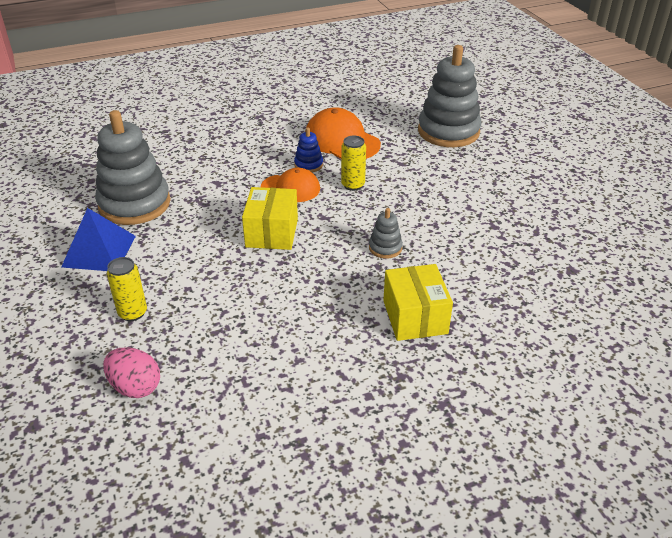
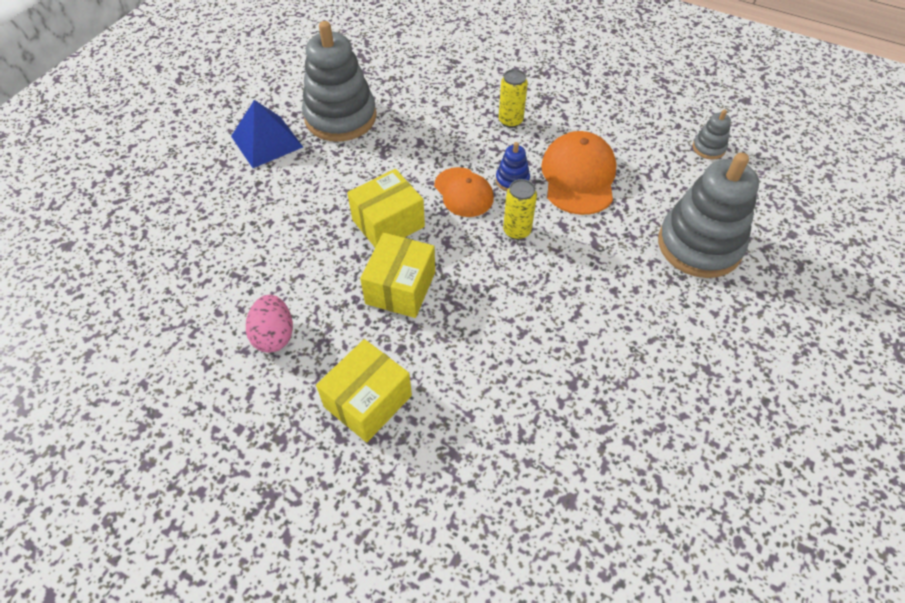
camera: 50 degrees right, 15 degrees up
(132, 313) = (215, 211): yellow can -> yellow can (510, 121)
(135, 387) = (140, 271): pink egg -> pink egg (274, 335)
(336, 255) = (400, 288): none -> yellow box
(385, 248) = (446, 316): grey stacking toy -> grey stacking toy (708, 148)

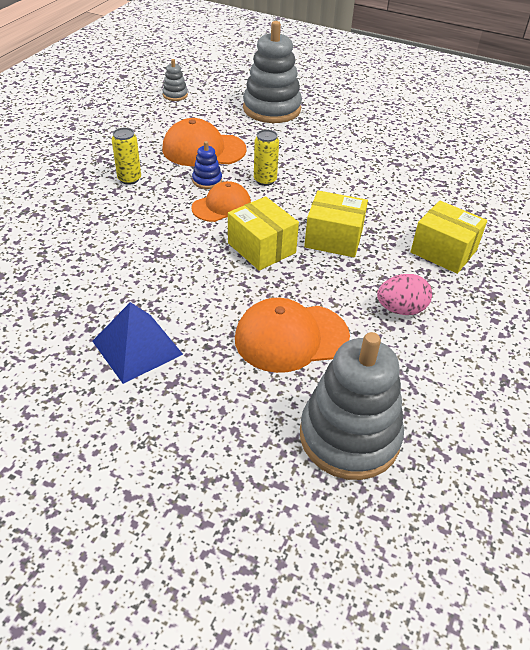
camera: 95 degrees left, 10 degrees down
(255, 240) = (291, 337): none -> orange cap
(340, 117) = (104, 289): grey stacking toy -> grey stacking toy (349, 436)

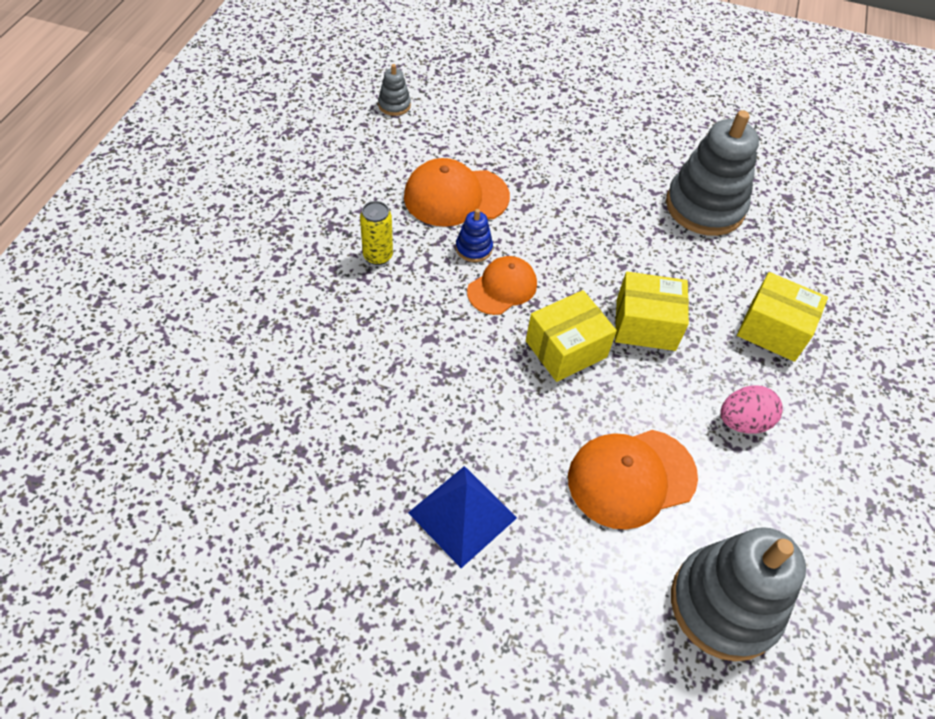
camera: 10 degrees left, 10 degrees up
(261, 248) = (566, 349): yellow box -> yellow box turned 75 degrees counterclockwise
(265, 180) = (543, 240): yellow can -> none
(271, 109) = (522, 119): grey stacking toy -> grey stacking toy (704, 207)

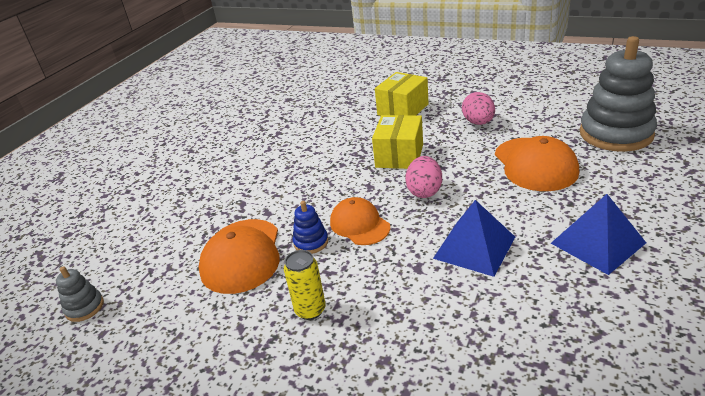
camera: 75 degrees left, 20 degrees down
(459, 390) = (474, 247): none -> blue pyramid
(566, 349) = (424, 191): yellow box -> pink egg
(704, 207) = (289, 129): grey stacking toy -> none

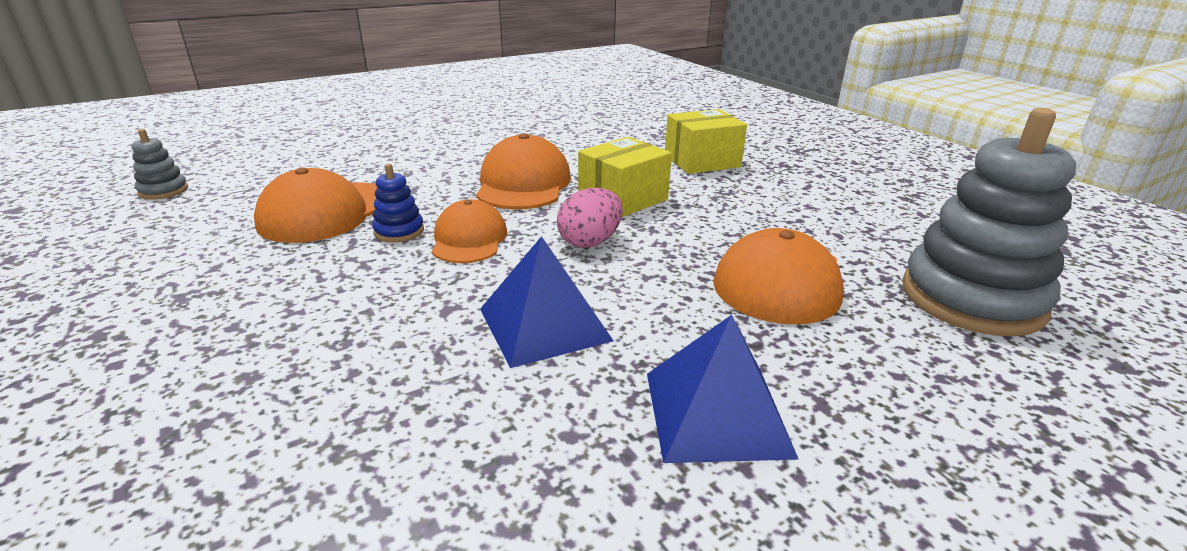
camera: 30 degrees right, 5 degrees down
(310, 310) = (287, 287): yellow can -> none
(328, 174) = (523, 184): none -> orange cap
(478, 122) = (774, 206): pink egg -> none

